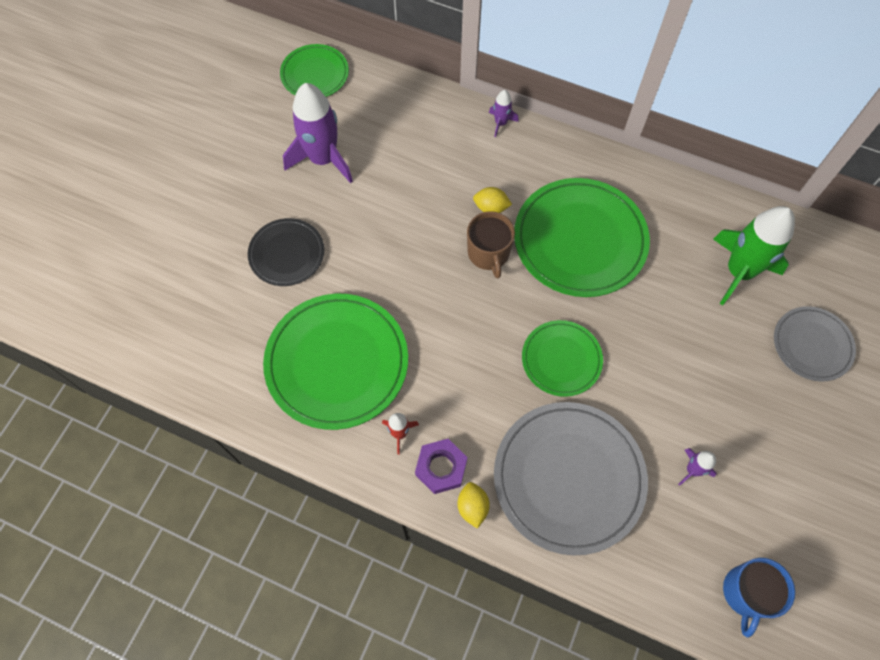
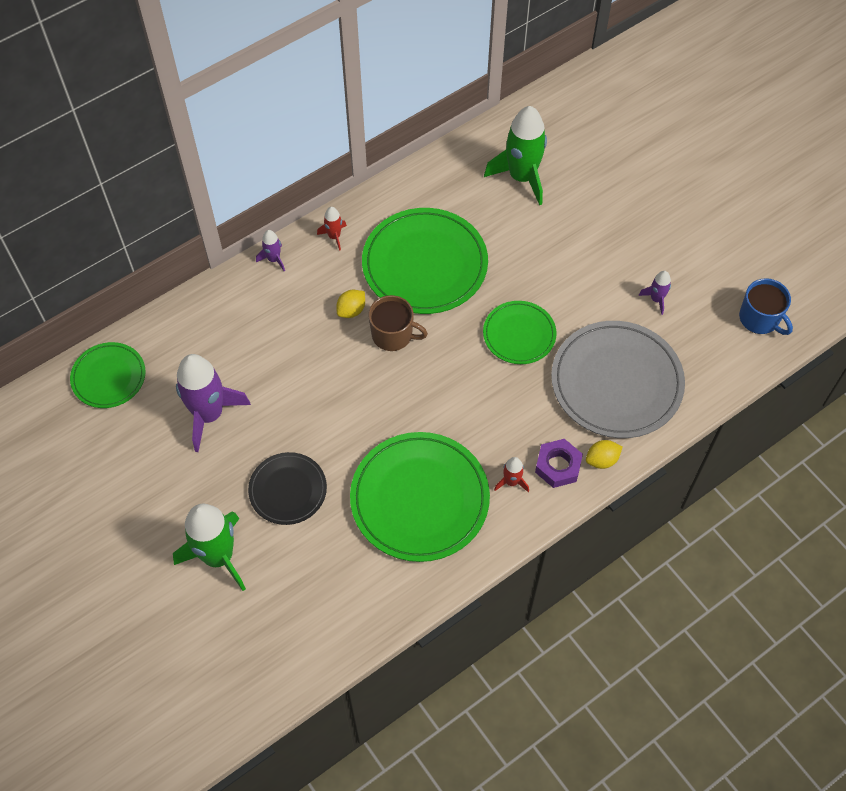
camera: 60 degrees left, 5 degrees down
(199, 237) = (218, 556): none -> green rocket
(472, 507) = (602, 460): yellow lemon -> yellow lemon turned 45 degrees counterclockwise
(556, 154) = (334, 236): none -> red rocket
(812, 345) = (607, 169): grey plate -> none

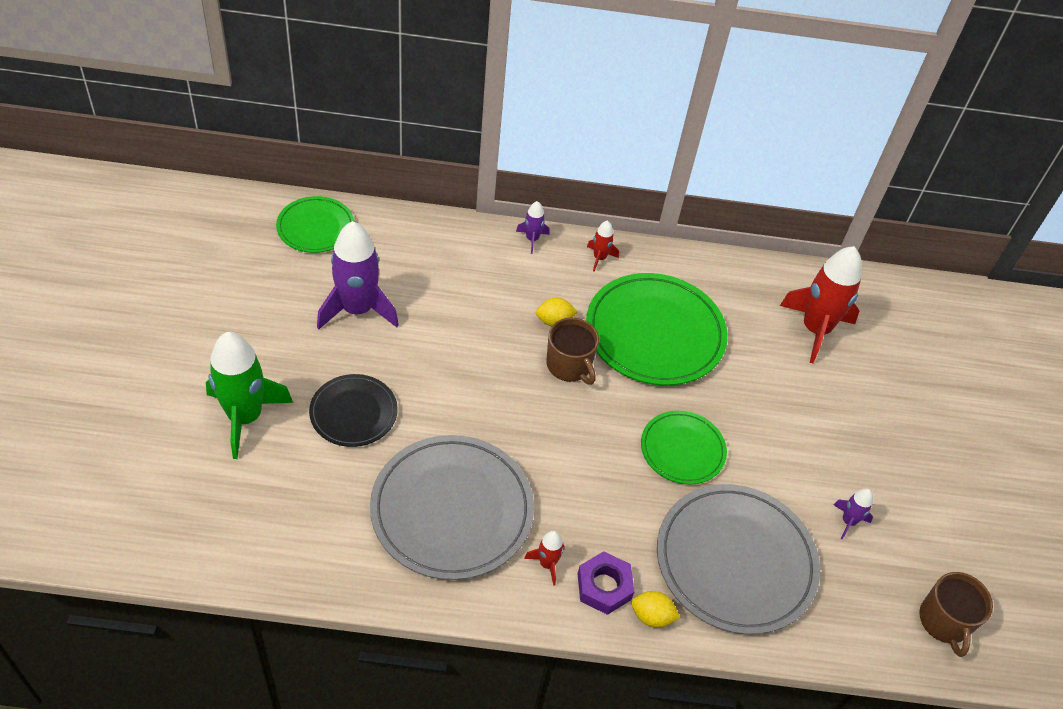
camera: 35 degrees right, 10 degrees down
(419, 499) = (452, 510): green plate -> grey plate
(522, 177) = (815, 329): green rocket -> red rocket
(760, 318) = (944, 621): blue mug -> brown mug

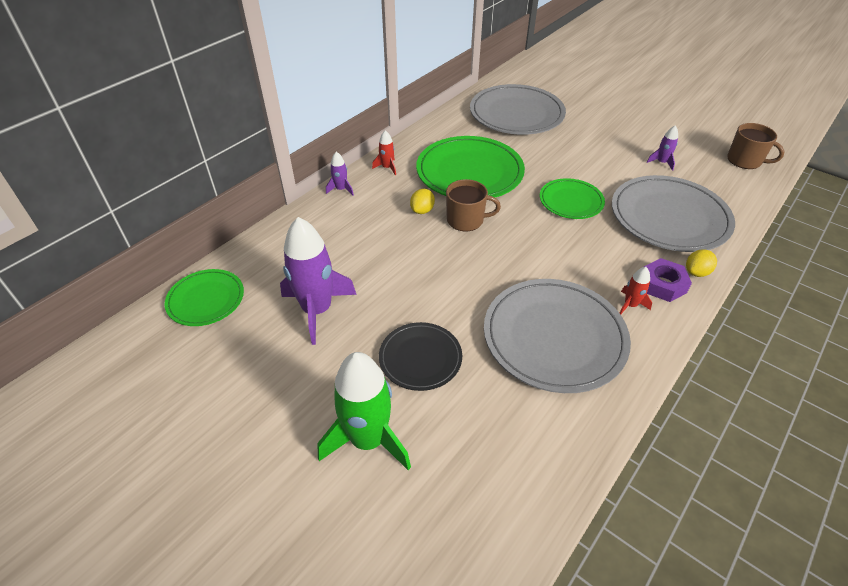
camera: 50 degrees left, 5 degrees down
(815, 329) = (516, 114): red rocket -> grey plate

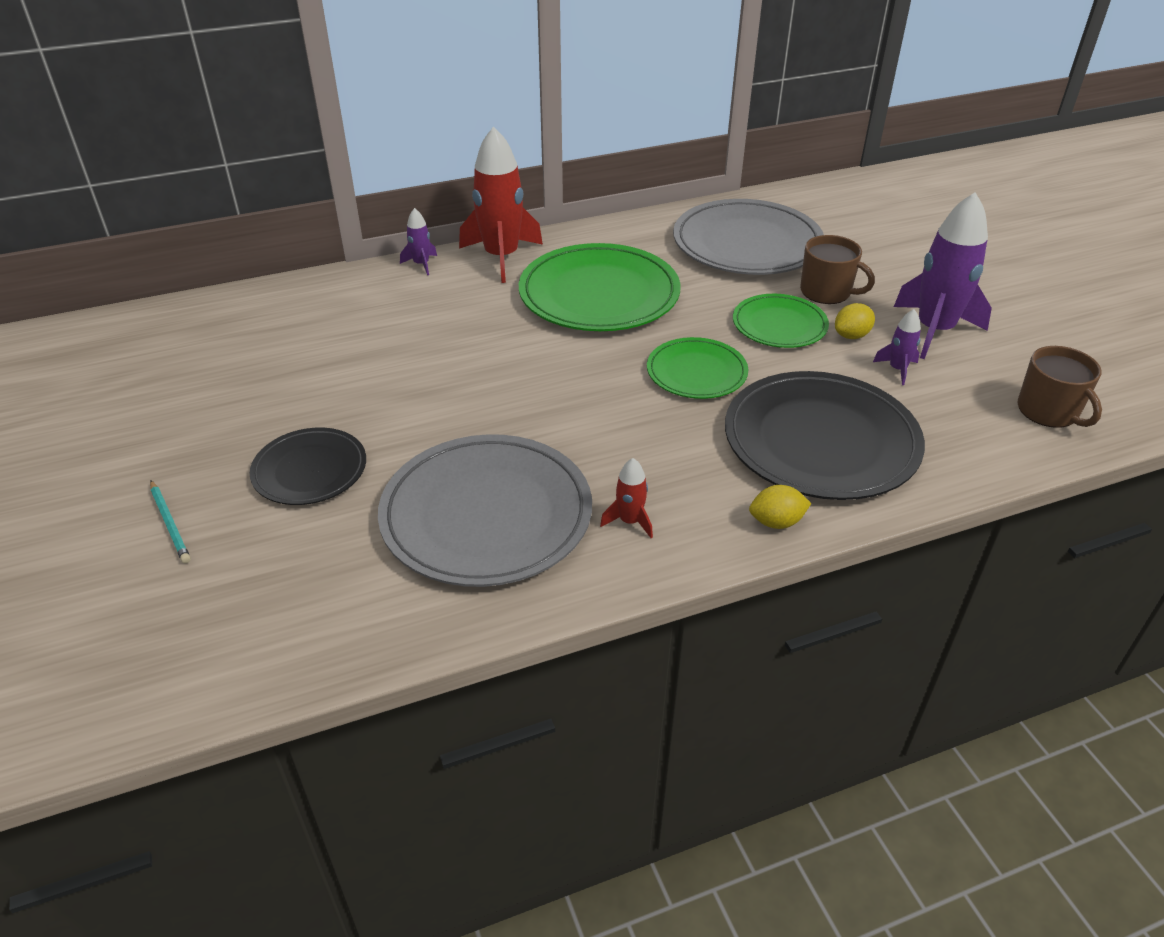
camera: 30 degrees right, 5 degrees down
(206, 300) = (166, 327): green plate -> green plate (779, 325)
(317, 310) = (259, 379): purple rocket -> purple rocket (934, 330)
(368, 440) = (170, 523): green rocket -> turquoise pencil
(387, 167) = (501, 257): red rocket -> red rocket, size x2.20
(422, 210) = (489, 318): yellow lemon -> yellow lemon (851, 335)
(466, 220) = (530, 347): brown mug -> brown mug (826, 292)
(662, 284) = (706, 516): purple nut -> none
(669, 217) = (821, 441): grey plate -> black plate

